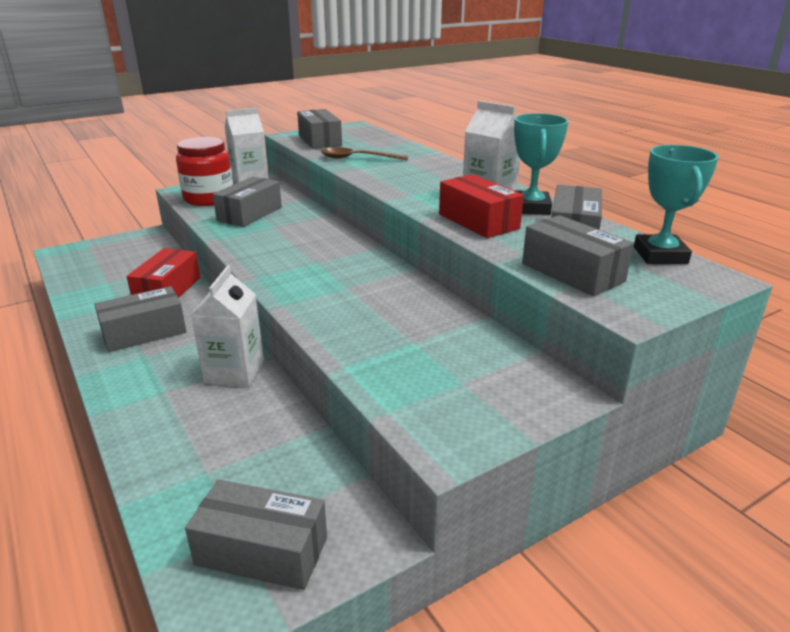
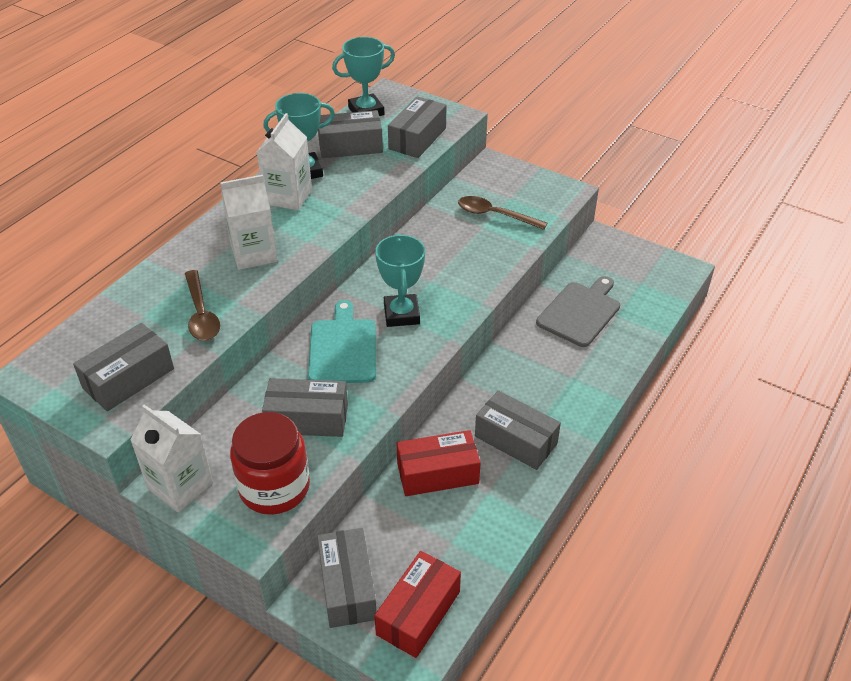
camera: 115 degrees left, 15 degrees up
(234, 371) = (523, 352): white carton -> white carton (254, 253)
(246, 439) = (580, 312): none -> grey cutting board
(262, 551) = (642, 270): grey box -> grey box (347, 587)
(304, 235) = (342, 348): none -> turquoise cutting board
(315, 264) = (401, 314): none -> turquoise trophy
(430, 357) = (495, 215): none -> brown spoon
(478, 221) = (352, 190): red box -> red box (418, 613)

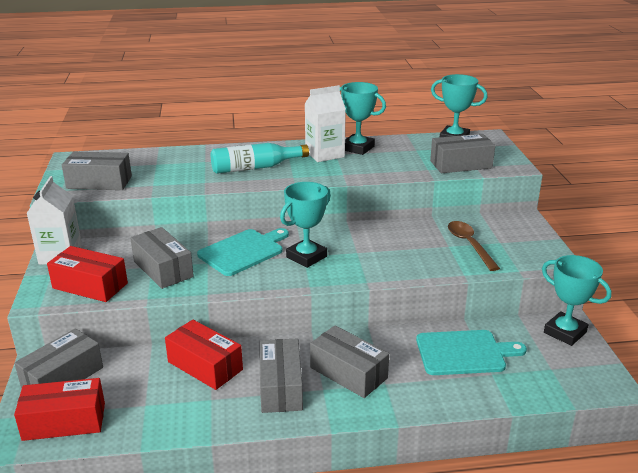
camera: 50 degrees right, 15 degrees down
(201, 314) = (179, 177): brown spoon -> none
(254, 253) = (255, 168): white carton -> turquoise bottle
(274, 487) = (90, 286): red jar -> red box
(350, 146) = (409, 149): grey box -> grey box (348, 373)
(580, 312) = (464, 353): grey cutting board -> turquoise cutting board
(610, 247) = (565, 332): none -> turquoise trophy

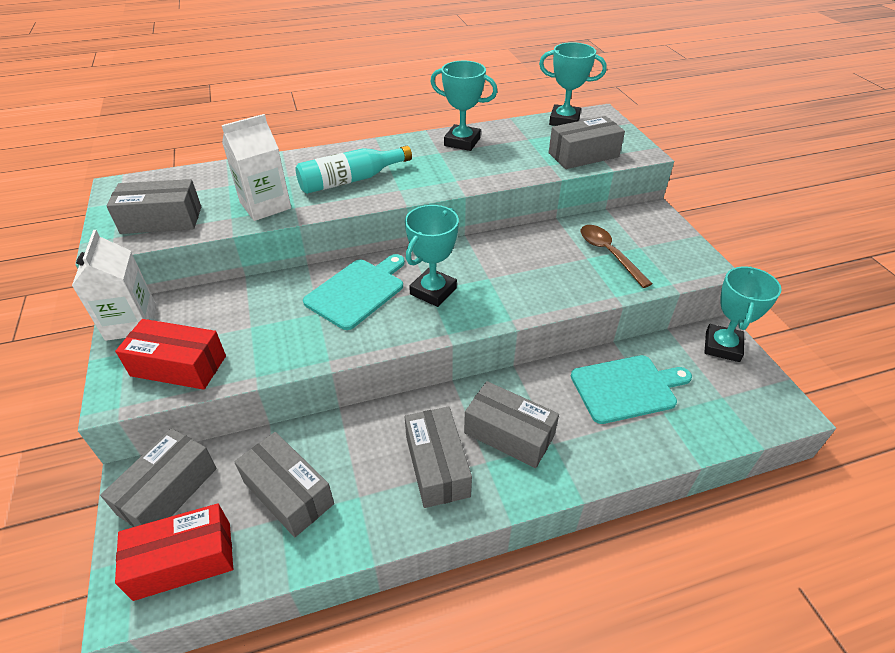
camera: 10 degrees left, 15 degrees up
(163, 269) = (266, 329): grey box -> grey box (288, 493)
(205, 366) = (341, 447): red box -> none
(324, 154) = (427, 153): white carton -> white carton (265, 205)
(565, 332) = (722, 346): turquoise trophy -> turquoise trophy turned 75 degrees clockwise

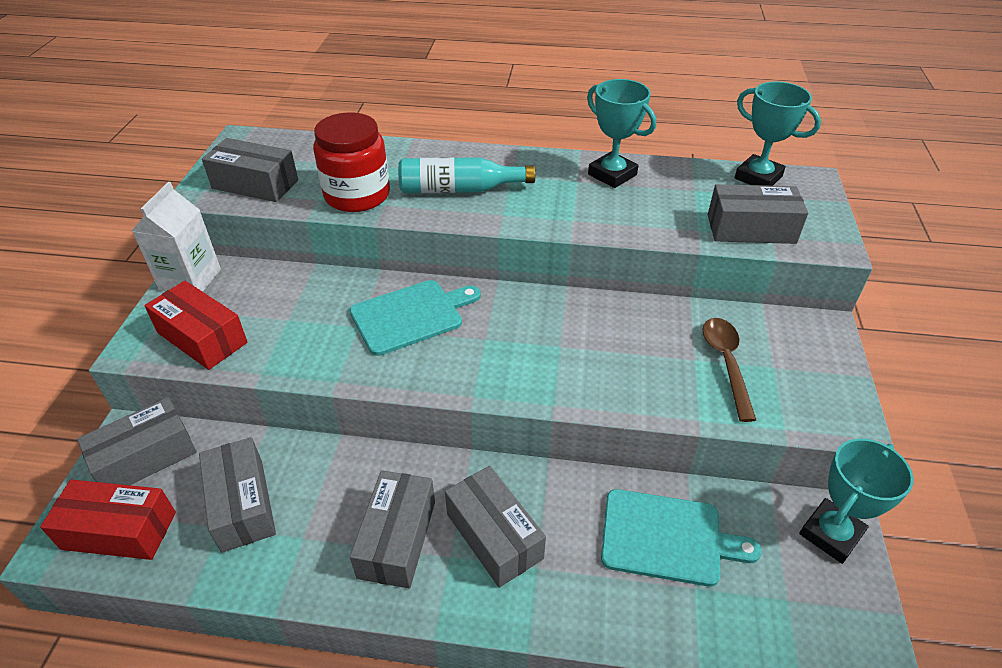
camera: 25 degrees right, 0 degrees up
(265, 205) = (357, 195): white carton -> red jar
(433, 291) = (489, 341): turquoise trophy -> none

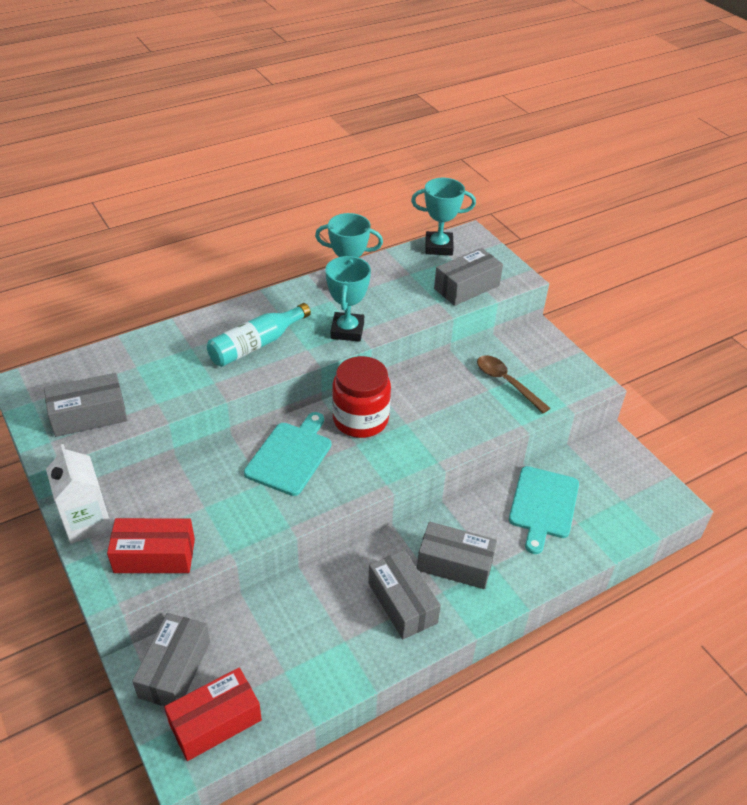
camera: 40 degrees left, 0 degrees up
(242, 505) = (283, 650): grey box -> none
(357, 195) = (185, 385): red jar -> red jar (360, 419)
(667, 537) = (543, 505): turquoise cutting board -> turquoise cutting board turned 135 degrees clockwise
(831, 534) = (615, 453): turquoise trophy -> turquoise trophy (347, 330)

